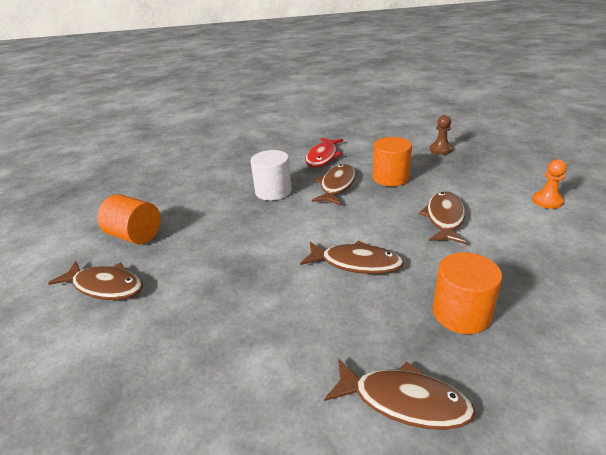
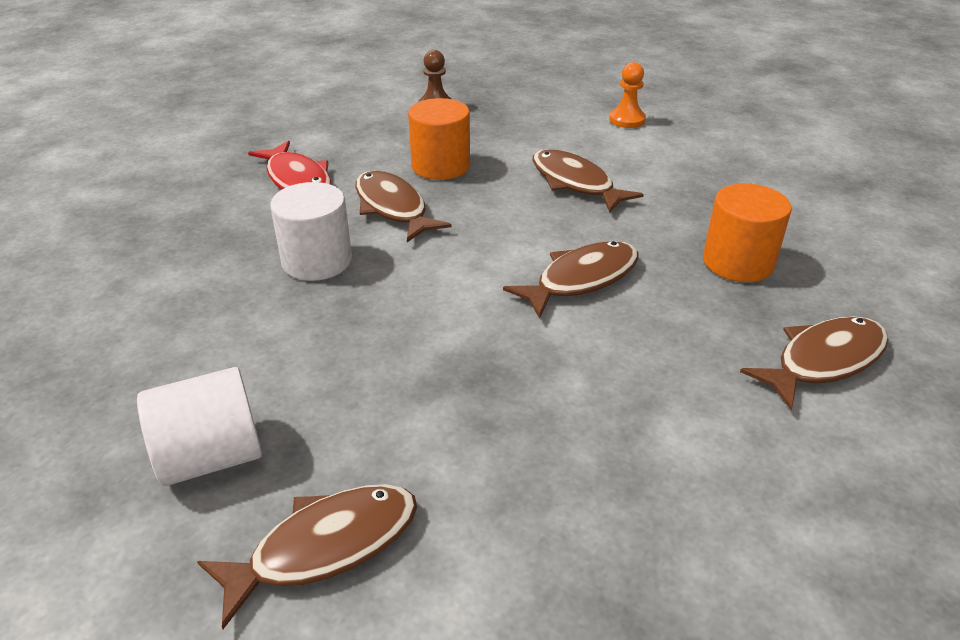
camera: 55 degrees left, 5 degrees up
(135, 236) = (211, 457): orange cylinder -> white cylinder

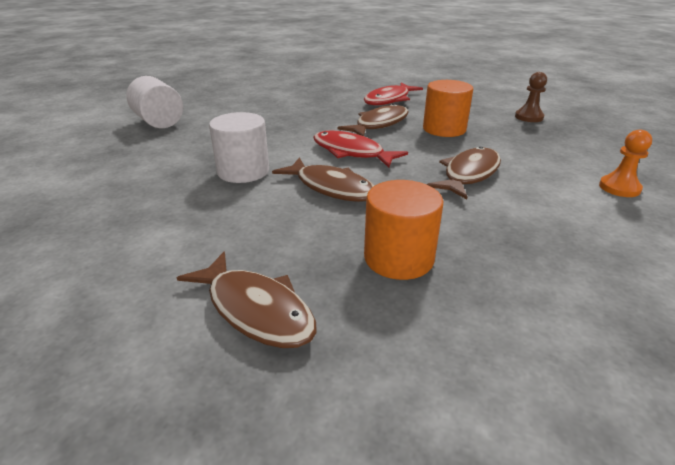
camera: 75 degrees right, 5 degrees down
(317, 261) = (311, 116): white cylinder -> white cylinder (243, 171)
(325, 547) = (99, 150): brown fish -> none
(481, 247) = (351, 152): none -> red fish

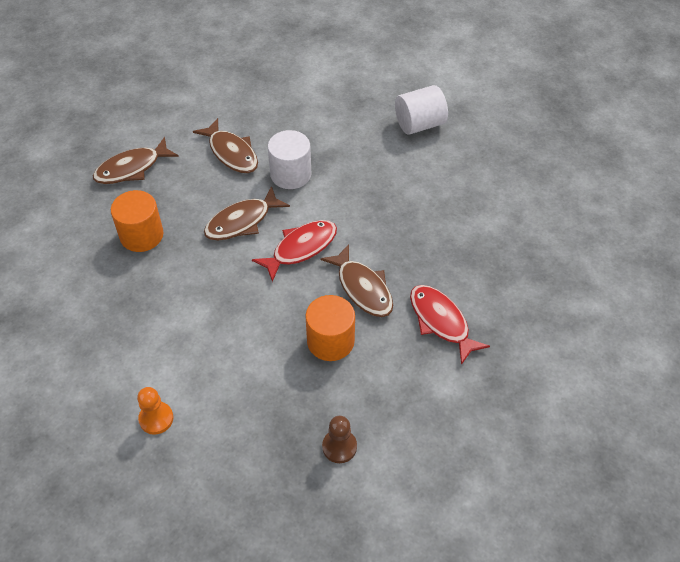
camera: 105 degrees right, 20 degrees up
(469, 174) = (226, 318): brown fish -> brown fish (231, 153)

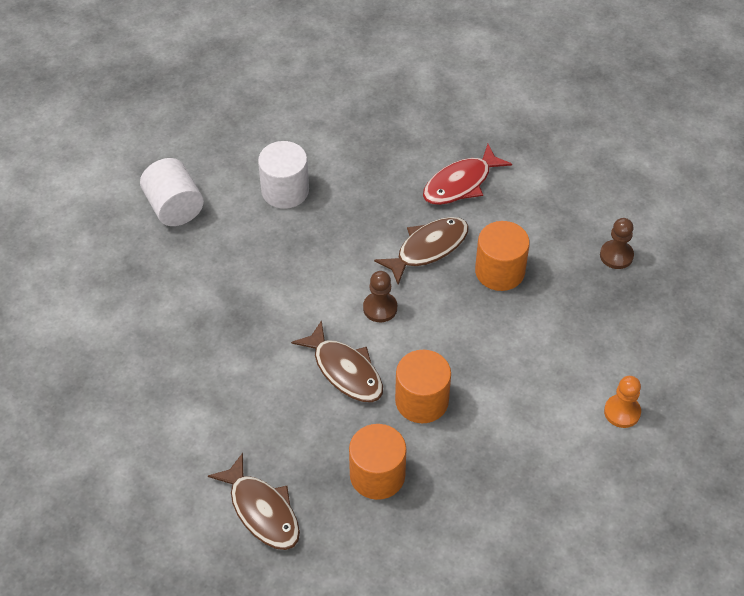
camera: 95 degrees left, 0 degrees up
(202, 269) = (422, 401): none -> orange cylinder
(231, 153) = (229, 398): brown fish -> none
(290, 174) = (264, 329): white cylinder -> white cylinder (285, 191)
(301, 248) = (380, 308): red fish -> brown pawn

